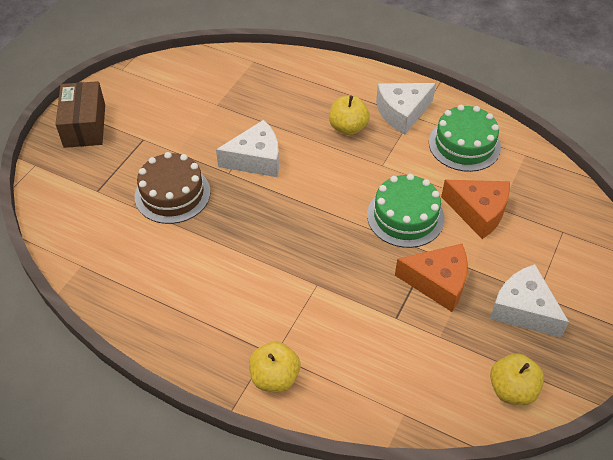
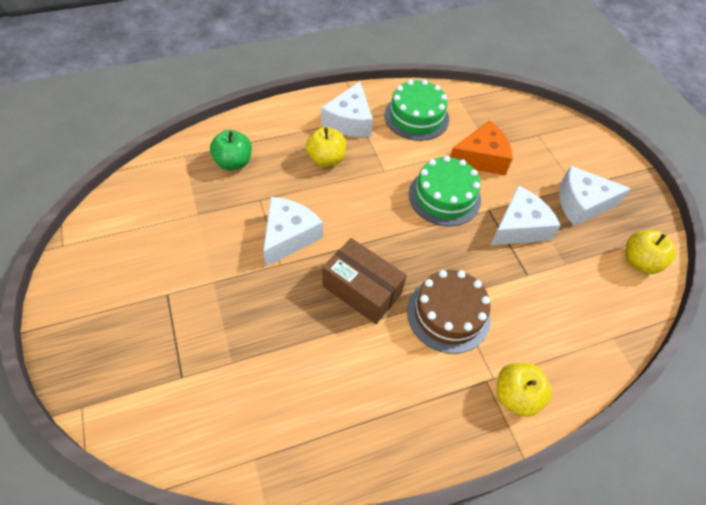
camera: 50 degrees left, 5 degrees up
(85, 126) = (89, 326): brown box -> brown box (362, 290)
(172, 194) = (256, 321): brown cake -> brown cake (448, 314)
(280, 87) = (233, 162): none -> green apple
(438, 282) = (519, 227): orange cheese -> white cheese

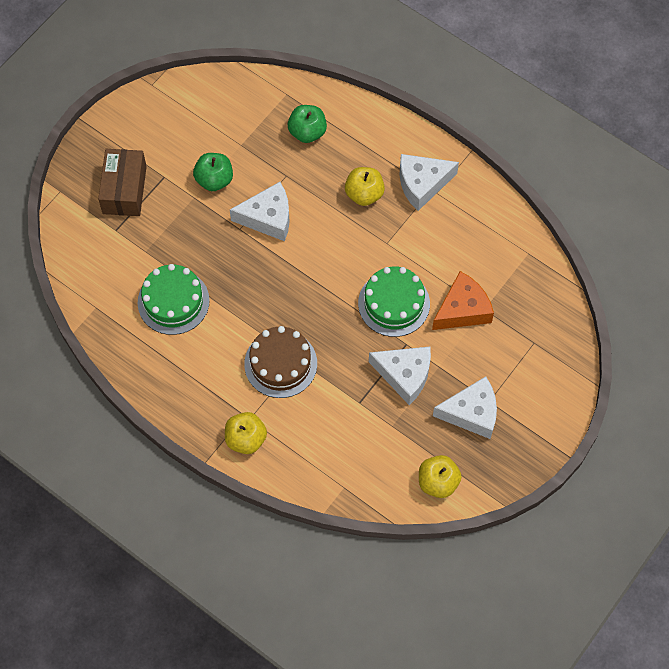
camera: 60 degrees right, 10 degrees up
(211, 254) = (214, 180): none -> green apple
(362, 290) = (258, 295): brown box -> brown box (124, 190)
(416, 117) = (472, 232): green cake -> green cake (173, 301)
(481, 158) = (462, 309): orange cheese -> orange cheese turned 75 degrees counterclockwise
(581, 203) = (471, 413): white cheese -> white cheese turned 120 degrees clockwise

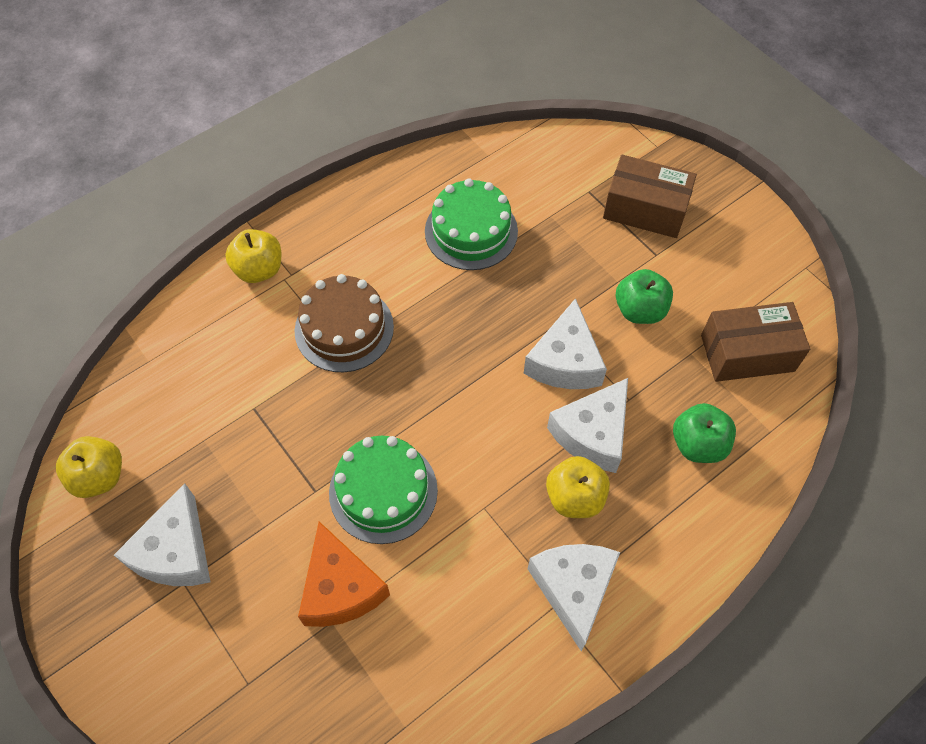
camera: 105 degrees right, 5 degrees down
(232, 112) = (747, 353): none -> brown box
(404, 375) = (269, 476): white cheese -> white cheese (592, 434)

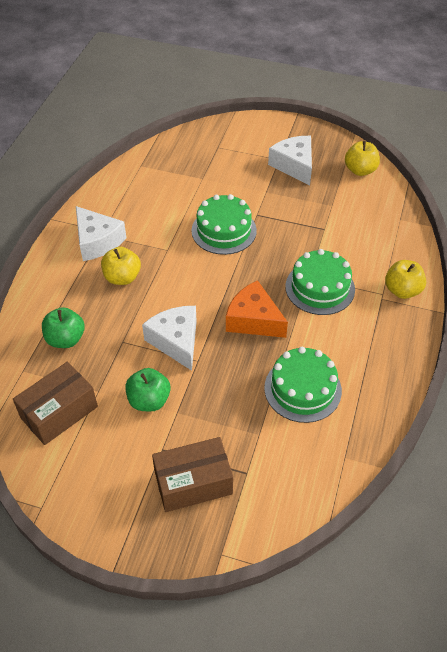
camera: 145 degrees right, 10 degrees down
(340, 588) = (209, 189): orange cheese -> orange cheese (253, 320)
(344, 328) = (320, 288): brown cake -> green cake
(592, 434) = (132, 312): white cheese -> none

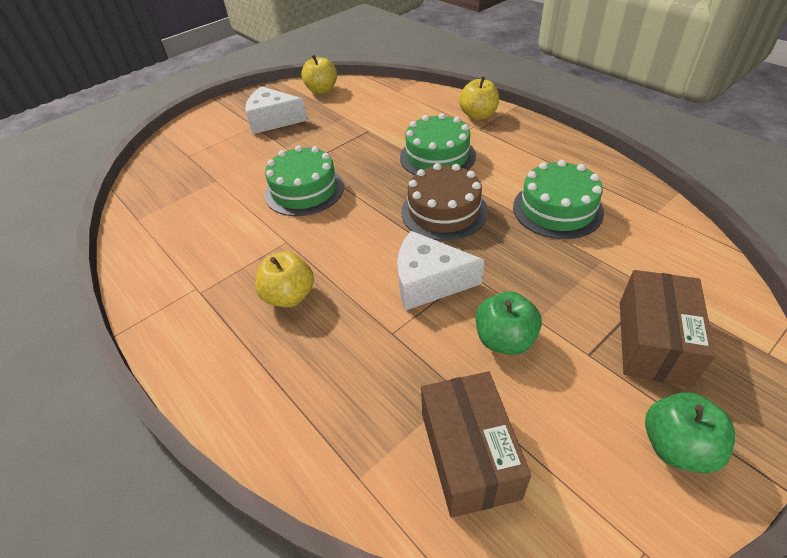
camera: 55 degrees left, 5 degrees down
(65, 339) = (341, 396): green apple -> green apple (676, 446)
(97, 241) = (207, 300): white cheese -> none
(253, 320) = (444, 211): orange cheese -> brown cake

